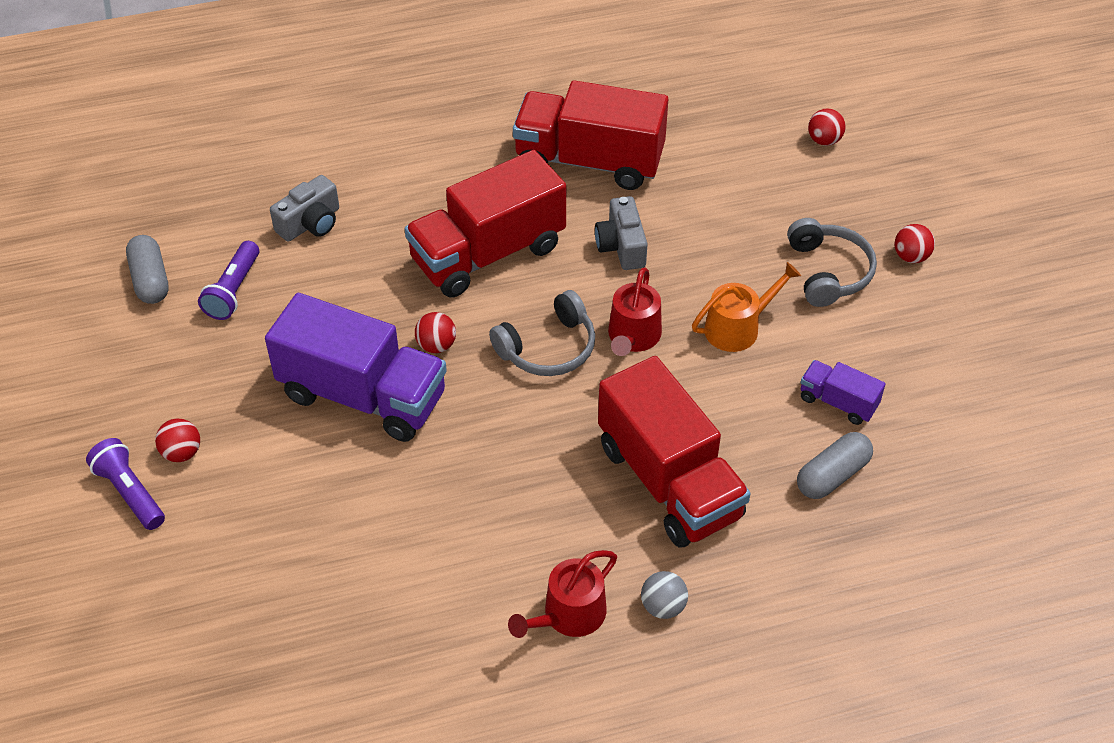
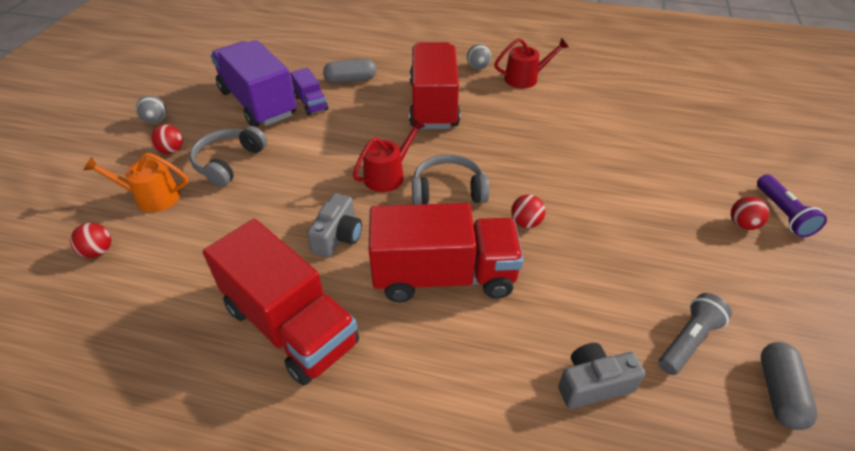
camera: 150 degrees left, 5 degrees down
(233, 290) = (688, 341): purple flashlight -> grey flashlight
(363, 396) = (595, 211): purple truck -> purple truck (258, 103)
(738, 328) = (320, 155): orange watering can -> orange watering can (152, 197)
(989, 284) = (156, 121): none -> grey ball

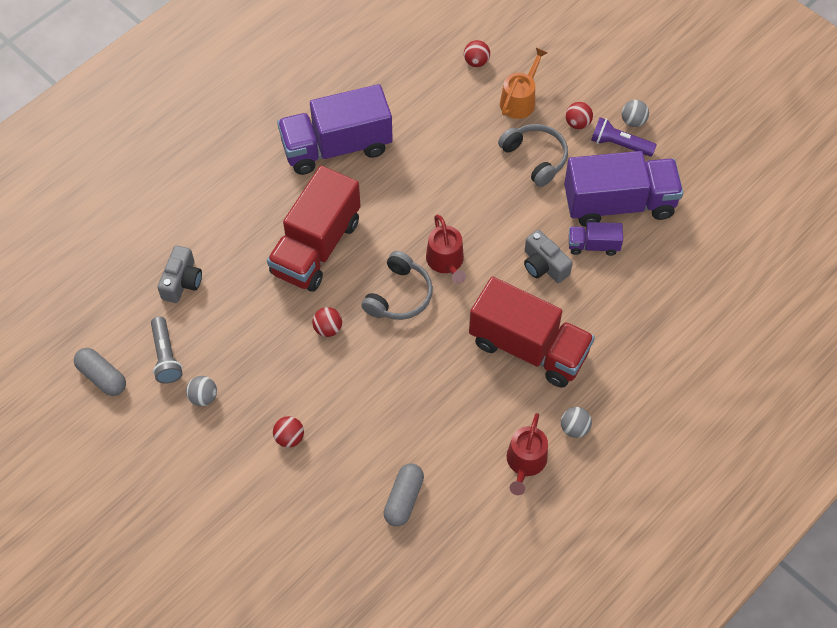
camera: 120 degrees right, 15 degrees up
(290, 326) = (336, 147): red truck -> purple truck
(338, 236) = (398, 200): grey camera -> grey camera (544, 265)
(351, 80) = (618, 295): grey capsule -> grey capsule (403, 499)
(688, 280) = (203, 397): none -> grey ball
(742, 224) = (217, 485): red ball -> red ball (289, 438)
(782, 214) = (204, 529): purple flashlight -> purple flashlight (619, 144)

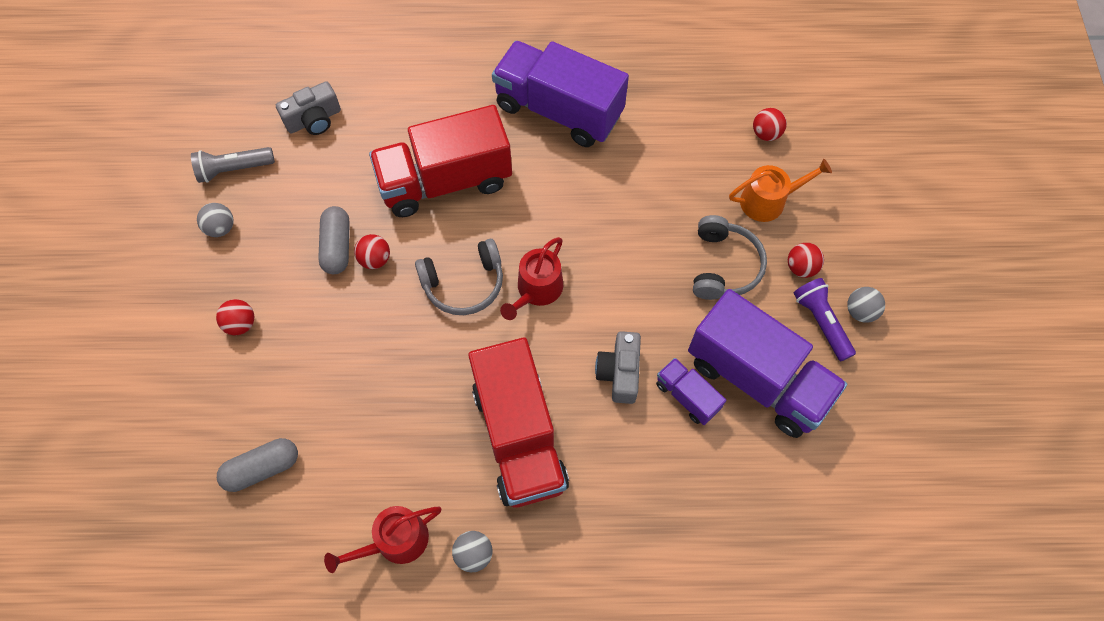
camera: 45 degrees right, 5 degrees up
(102, 377) = (174, 144): grey capsule -> grey capsule (337, 246)
(166, 356) = (234, 169): grey flashlight -> grey flashlight turned 45 degrees clockwise

